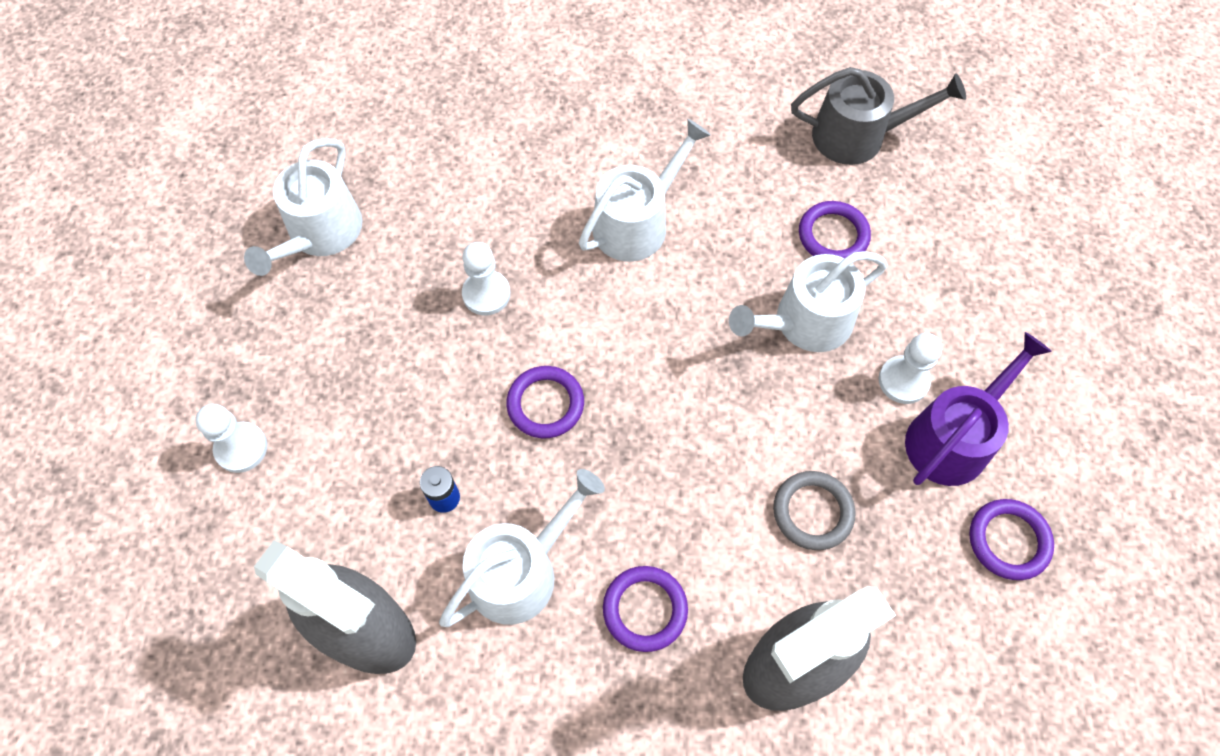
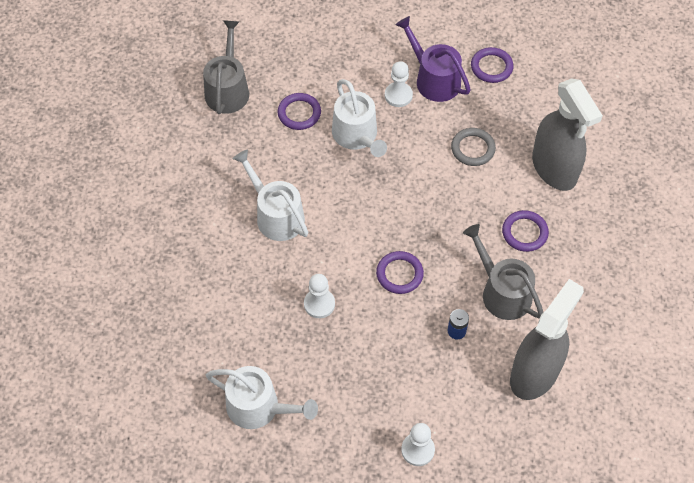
camera: 85 degrees left, 5 degrees down
(521, 571) = (502, 292): white watering can -> grey watering can

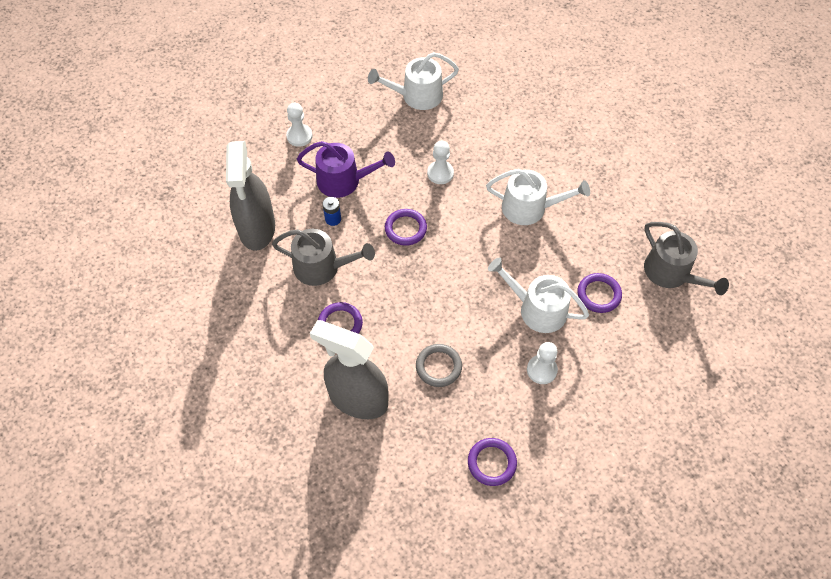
camera: 140 degrees right, 0 degrees up
(434, 79) = (528, 409): purple watering can -> purple watering can (344, 181)

